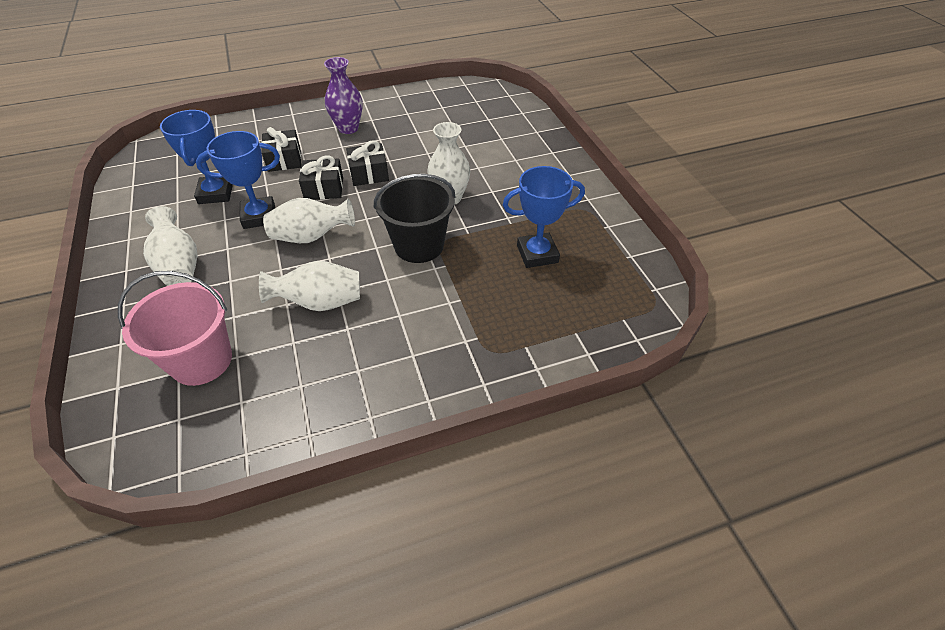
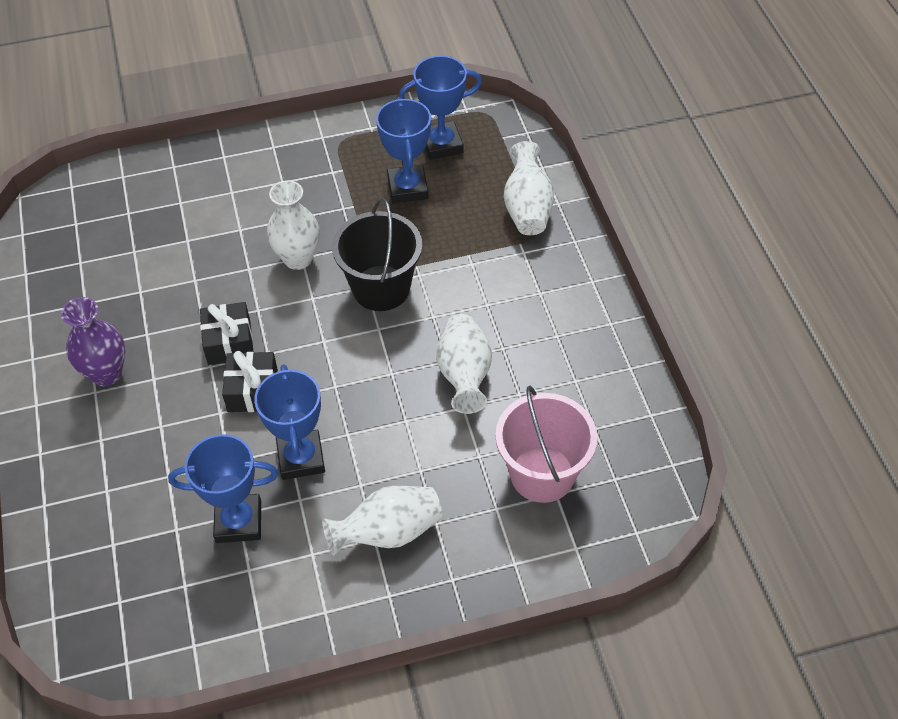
camera: 85 degrees left, 5 degrees up
(284, 160) = (171, 447): black gift -> none
(311, 237) = (351, 395): white vase -> white vase (527, 208)
(599, 273) = (441, 144): none -> blue trophy

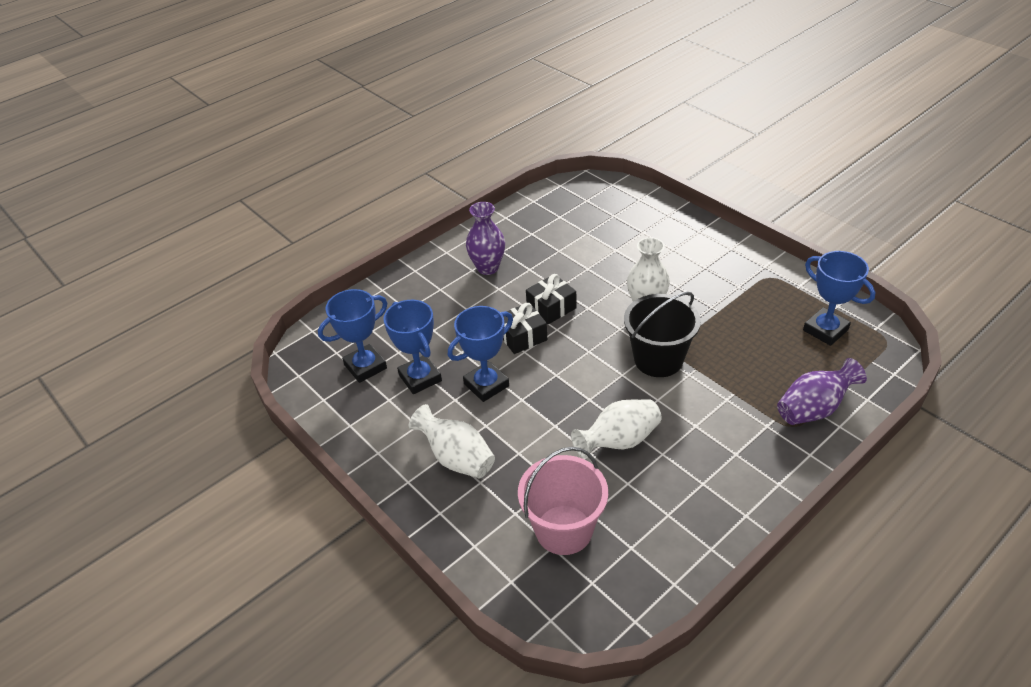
camera: 65 degrees right, 10 degrees down
(407, 188) = (763, 331): blue trophy -> blue trophy (365, 366)
(527, 208) = (814, 409): white vase -> purple vase

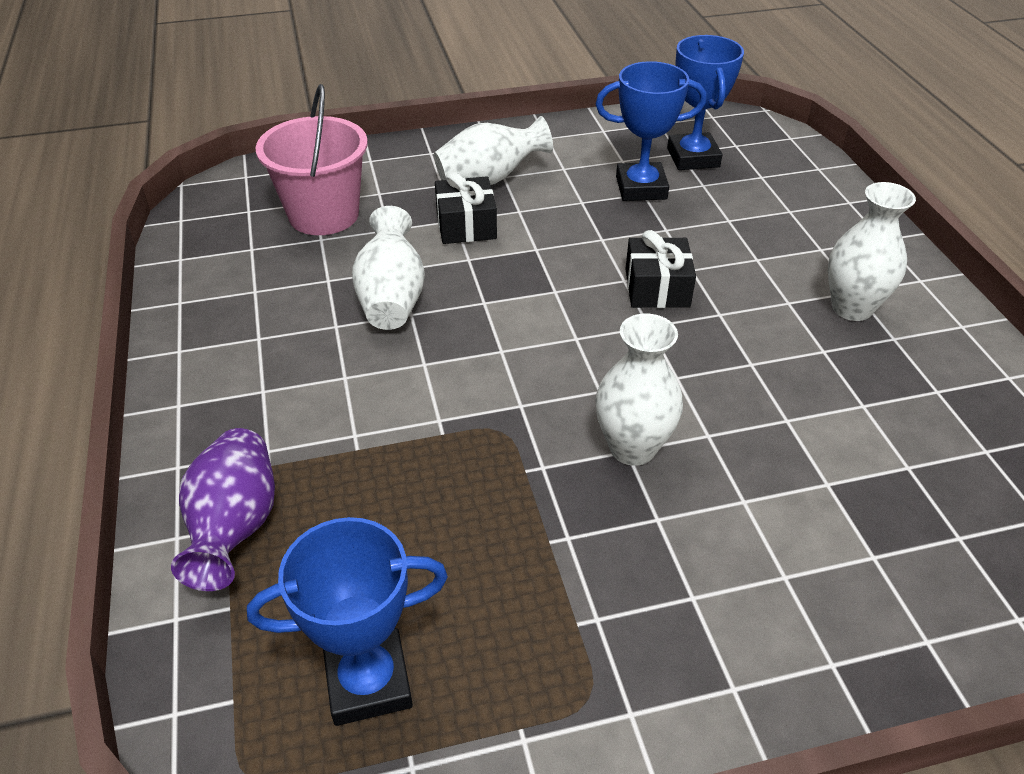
camera: 115 degrees right, 0 degrees up
(486, 385) = (586, 230): blue trophy -> none
(488, 268) = (852, 308): purple vase -> white vase
(551, 307) = (704, 338): black gift -> black gift (466, 225)
(658, 359) = (498, 401): black bucket -> none

